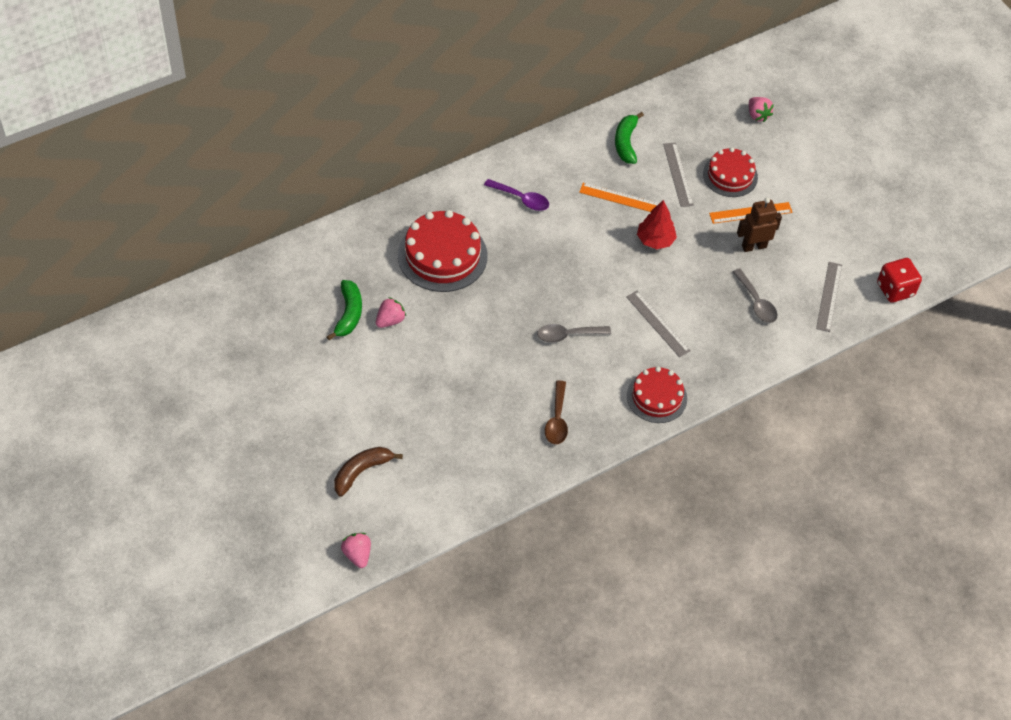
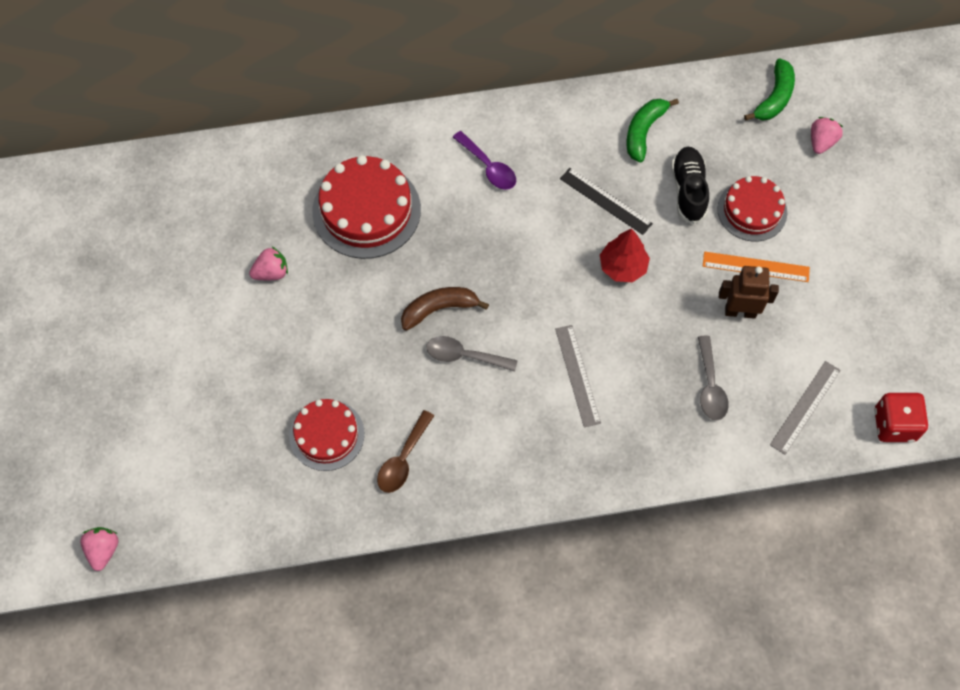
camera: 25 degrees right, 10 degrees up
(349, 314) = (230, 250): green banana -> green banana (774, 98)
(361, 472) = (155, 449): brown banana -> brown banana (439, 309)
(620, 198) = (605, 201): orange ruler -> black ruler
(656, 397) = (533, 470): red cake -> red cake (327, 435)
(678, 174) = (688, 190): grey ruler -> black shoe
(757, 115) = (821, 142): pink strawberry -> pink strawberry turned 150 degrees counterclockwise

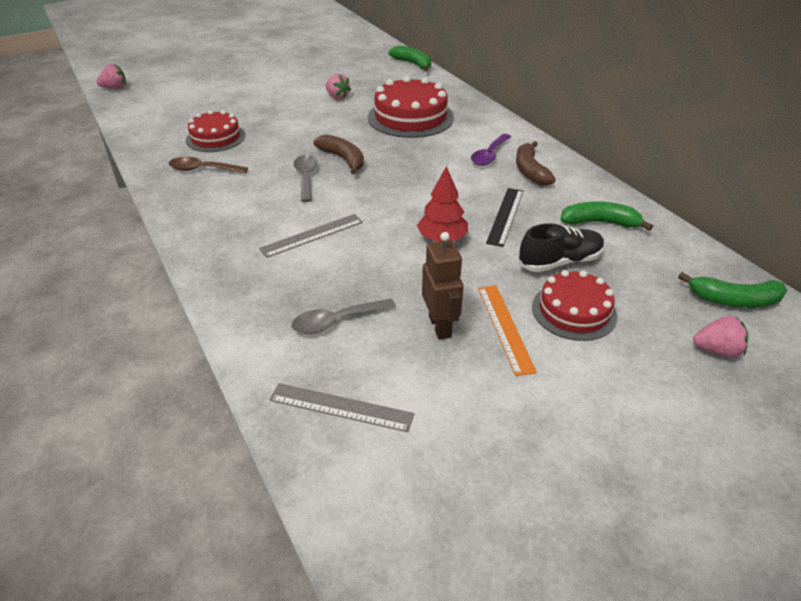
camera: 70 degrees right, 25 degrees down
(209, 154) = (413, 64): none -> green banana
(534, 145) = (530, 171): none -> brown banana
(894, 425) = (350, 512): red dice -> none

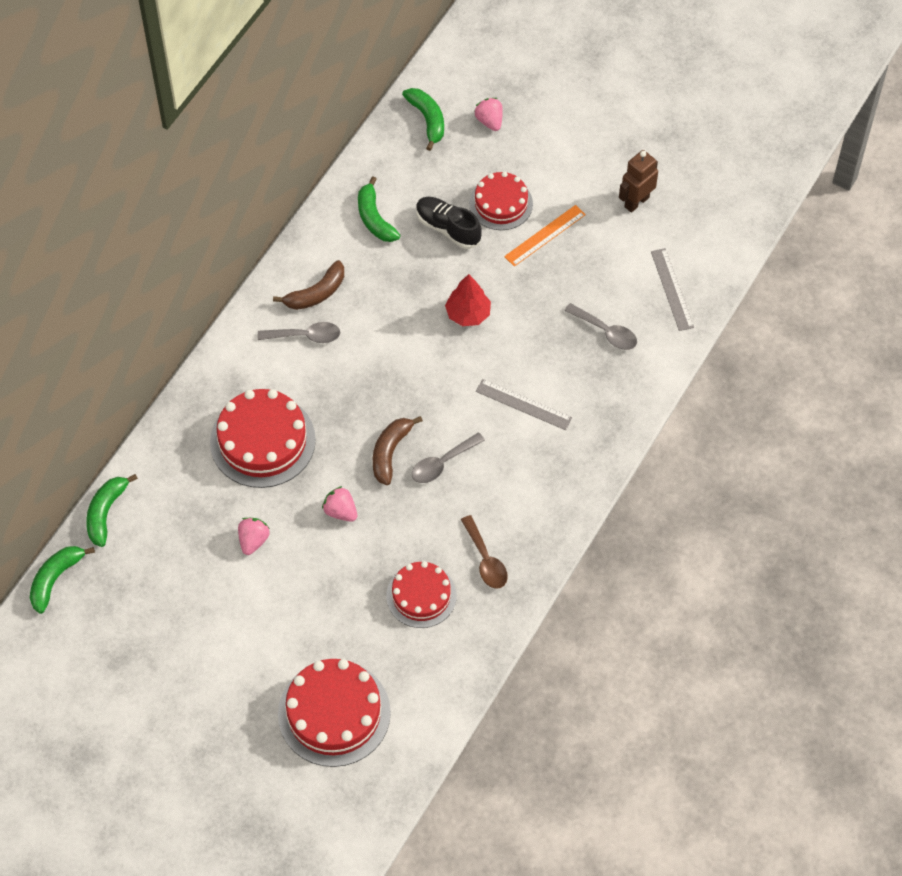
camera: 120 degrees left, 20 degrees up
(115, 88) = (376, 807): pink strawberry -> pink strawberry (340, 511)
(188, 91) = (334, 713): none -> red cake
(385, 45) = (55, 579): none -> green banana
(440, 326) = (569, 271): brown robot -> brown robot (636, 202)
(489, 155) = (305, 336): purple spoon -> grey spoon
(505, 216) = (406, 284): black ruler -> none

